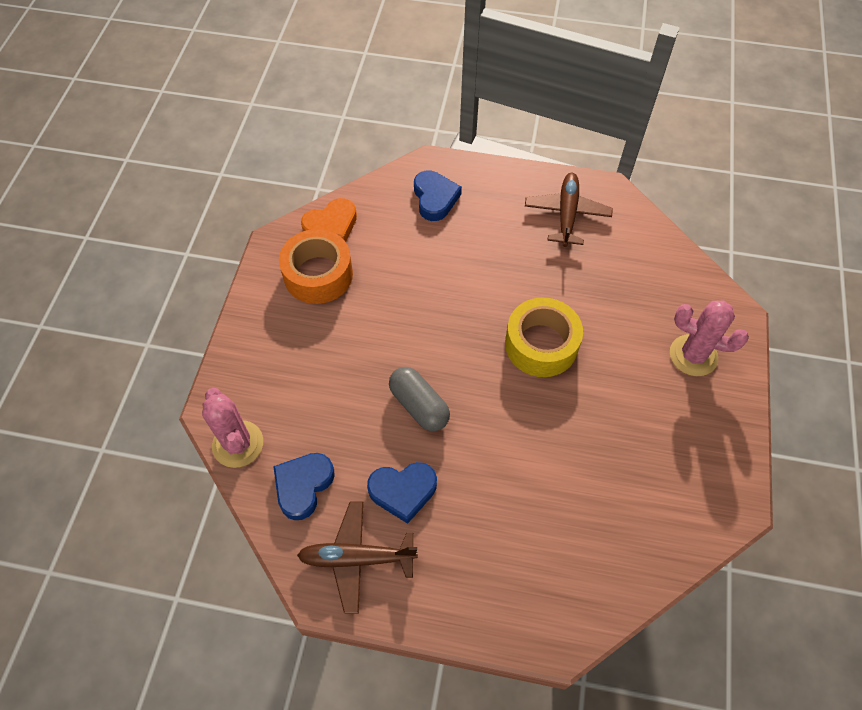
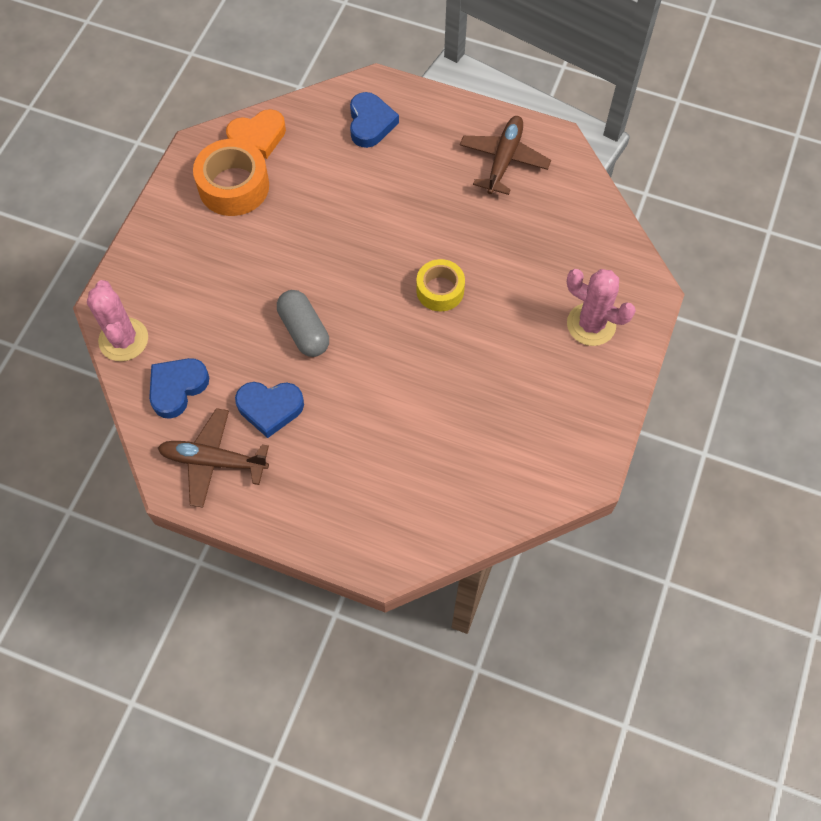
camera: 10 degrees right, 5 degrees up
(541, 345) = (440, 290): yellow tape -> yellow tape, size x0.65

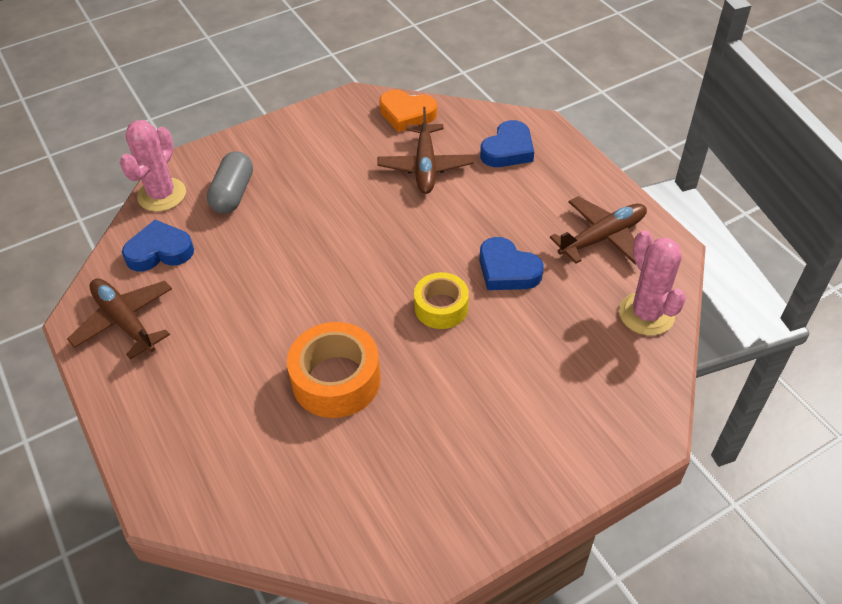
camera: 40 degrees right, 15 degrees down
(234, 186) = (353, 137): orange tape -> orange tape (336, 380)
(270, 408) = (208, 310): blue heart -> blue heart (507, 270)
(304, 331) = (296, 269): grey capsule -> grey capsule (233, 194)
(319, 178) = (425, 166): none -> brown plane
(591, 324) = (558, 425): pink cactus -> pink cactus (646, 314)

